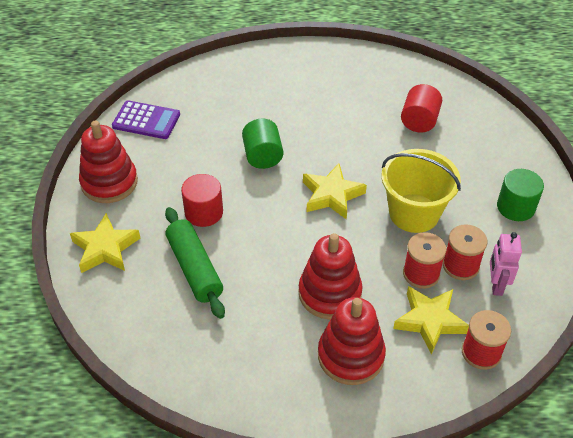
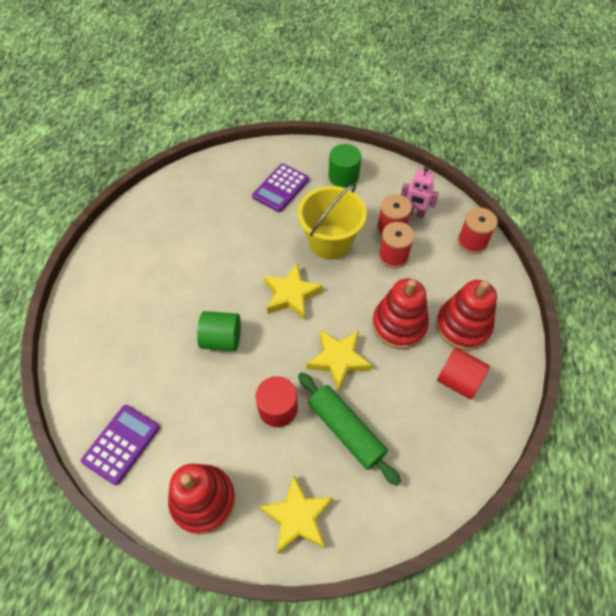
camera: 75 degrees left, 10 degrees up
(195, 268) = (346, 430): green rolling pin -> green rolling pin turned 60 degrees clockwise
(419, 121) = (227, 206): red cylinder -> red cylinder (458, 380)
(429, 321) = (439, 264): yellow star -> yellow star (338, 360)
(467, 157) = (281, 188): none -> purple calculator

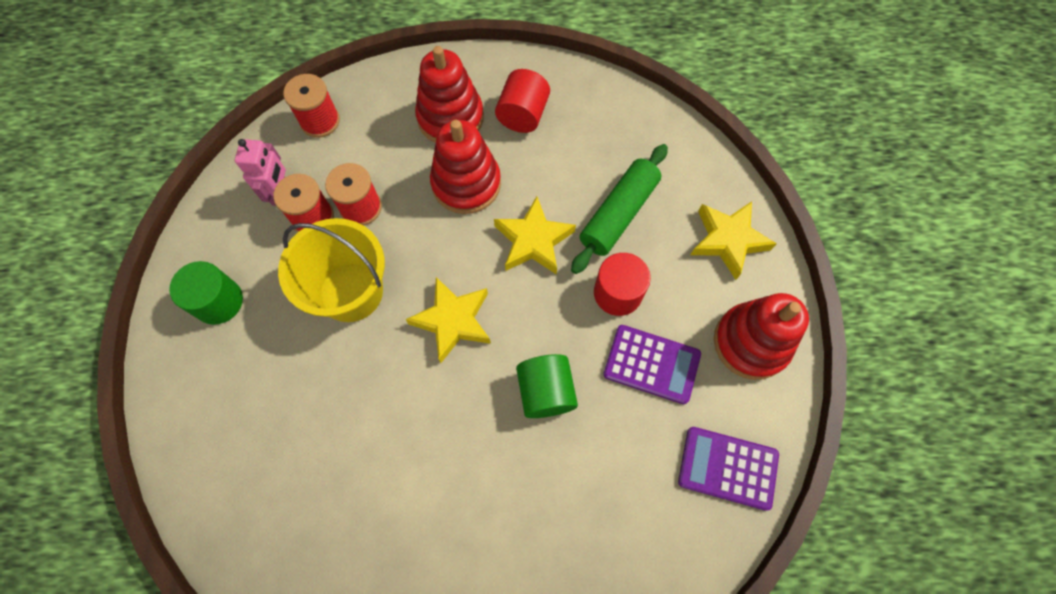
camera: 105 degrees left, 10 degrees up
(281, 188) = (255, 391): purple calculator -> purple calculator (651, 364)

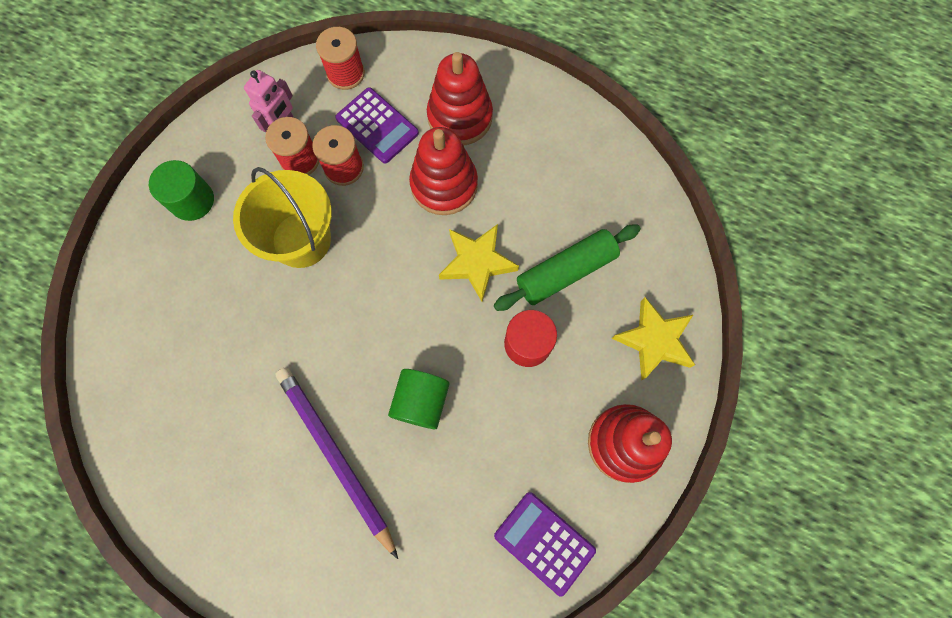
camera: 25 degrees right, 5 degrees up
(453, 321) = (373, 303): yellow star -> none
(489, 483) = (336, 456): none -> purple pencil
(522, 115) = (526, 141): red cylinder -> none
(651, 364) = (525, 421): purple calculator -> purple calculator (377, 126)

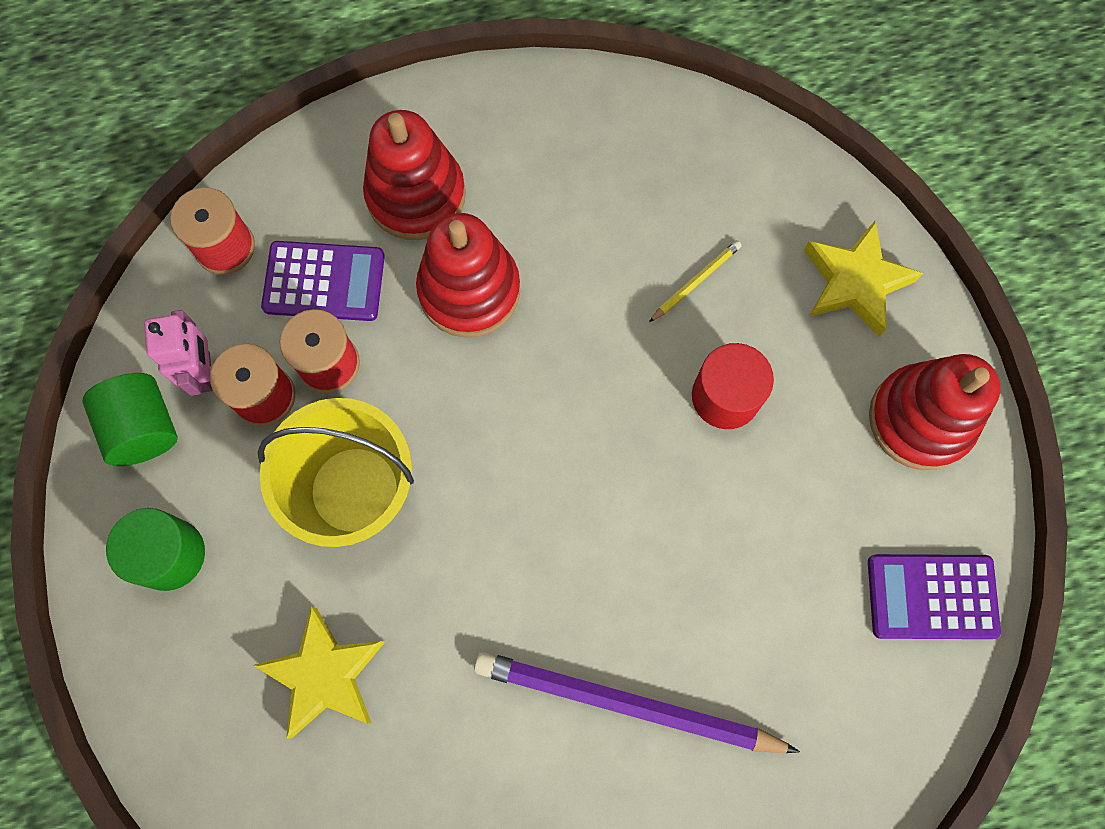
camera: 40 degrees left, 0 degrees up
(421, 401) = (667, 559): green cylinder -> green cylinder (144, 428)
(477, 263) = (589, 350): yellow star -> yellow star (325, 674)
(565, 272) = (696, 282): green rolling pin -> yellow pencil

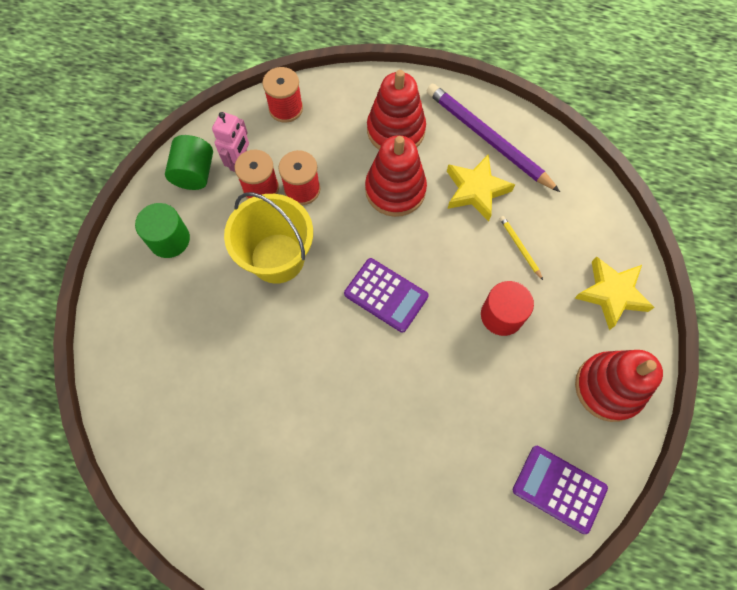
camera: 30 degrees right, 5 degrees down
(324, 281) = (324, 149): purple calculator -> purple calculator (386, 295)
(325, 674) = (207, 340): yellow star -> yellow star (476, 190)
(627, 703) = (352, 446): purple pencil -> purple pencil (488, 139)
(696, 282) = (520, 247): yellow pencil -> yellow pencil turned 105 degrees counterclockwise

